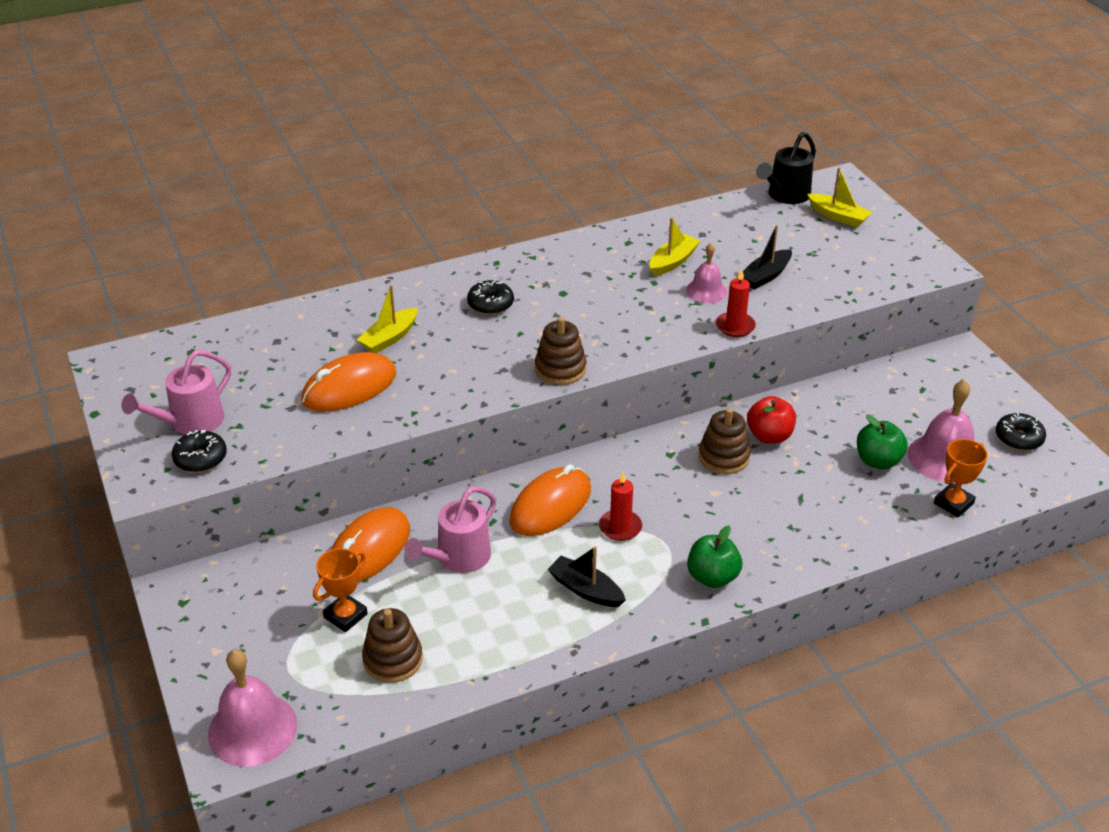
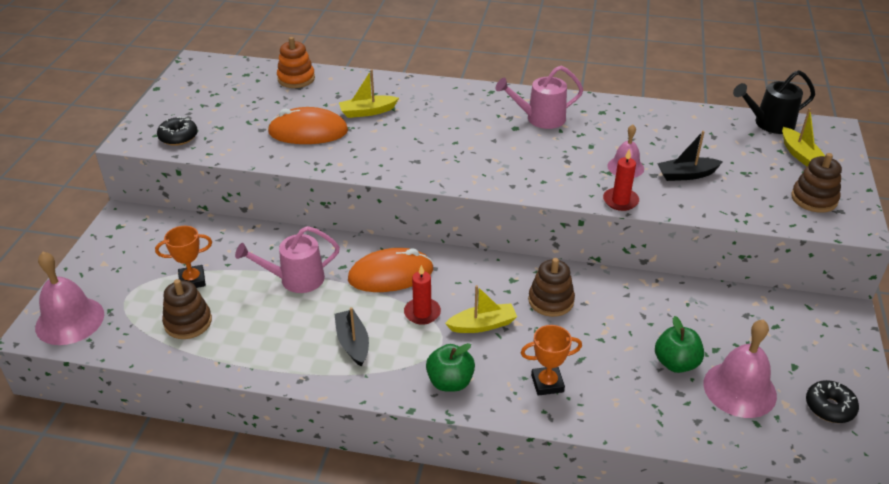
camera: 35 degrees right, 0 degrees up
(190, 422) = (197, 114): pink watering can -> pink watering can (540, 119)
(260, 332) = (296, 79): none -> orange stacking toy
(369, 550) = (249, 247): orange mouse -> none
(490, 304) = (456, 116): black donut -> none
(560, 369) = (456, 176): brown stacking toy -> brown stacking toy (814, 199)
(673, 262) = (621, 137): yellow boat -> yellow boat (482, 325)
(769, 436) = (603, 302): red apple -> none
(953, 503) = (710, 429): orange trophy -> orange trophy (547, 383)

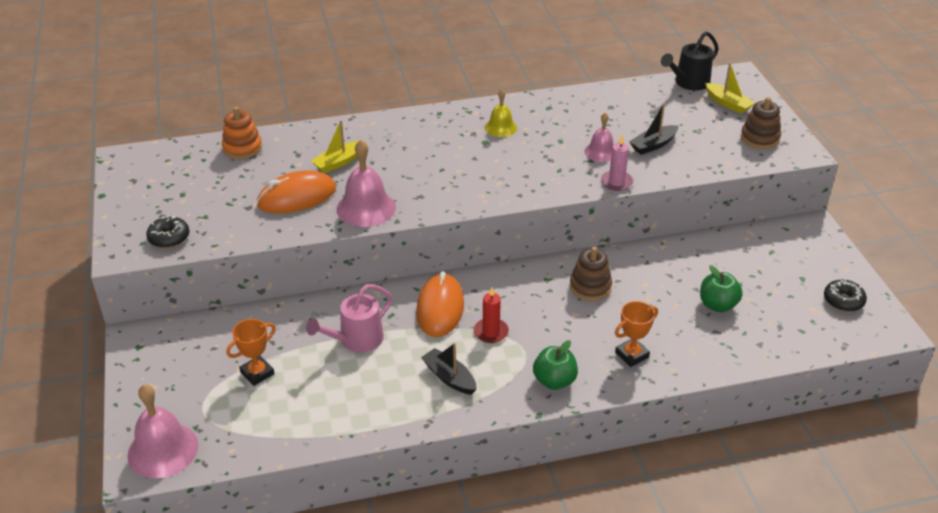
camera: 25 degrees left, 0 degrees up
(188, 322) = (284, 411): brown stacking toy -> none
(390, 275) = (440, 308): orange mouse -> orange mouse turned 45 degrees counterclockwise
(482, 325) = (548, 325): yellow boat -> none
(540, 119) = (500, 127): pink watering can -> yellow bell
(620, 201) = (616, 182): red candle -> pink candle
(739, 389) = (775, 309): pink bell -> pink bell (366, 208)

